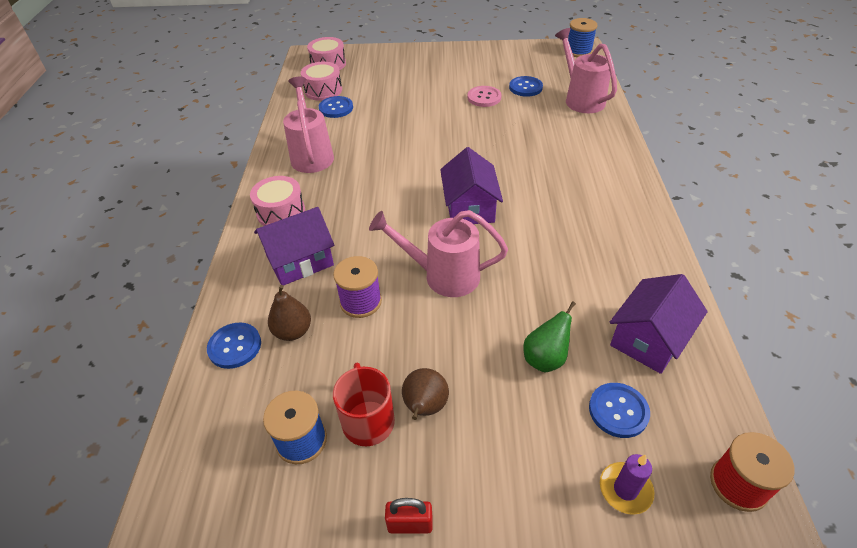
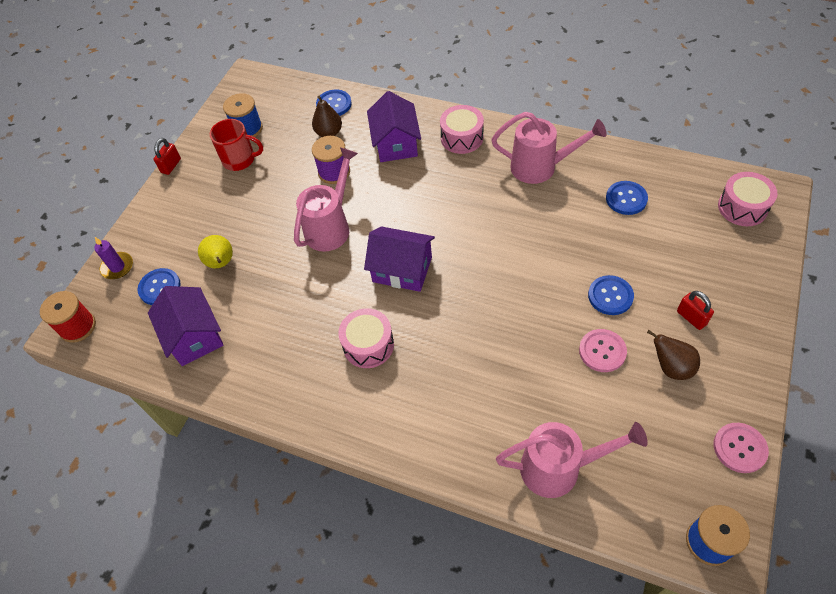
camera: 115 degrees right, 10 degrees up
(323, 90) = (672, 193): pink drum -> pink drum (368, 345)
(424, 407) = (230, 188): brown pear -> brown pear (671, 367)
(435, 71) = (691, 318): none -> red padlock
(516, 49) = (739, 448): none -> pink button
(525, 87) = (613, 411): blue button -> blue button (610, 296)
(545, 358) = (221, 263): green pear -> yellow pear

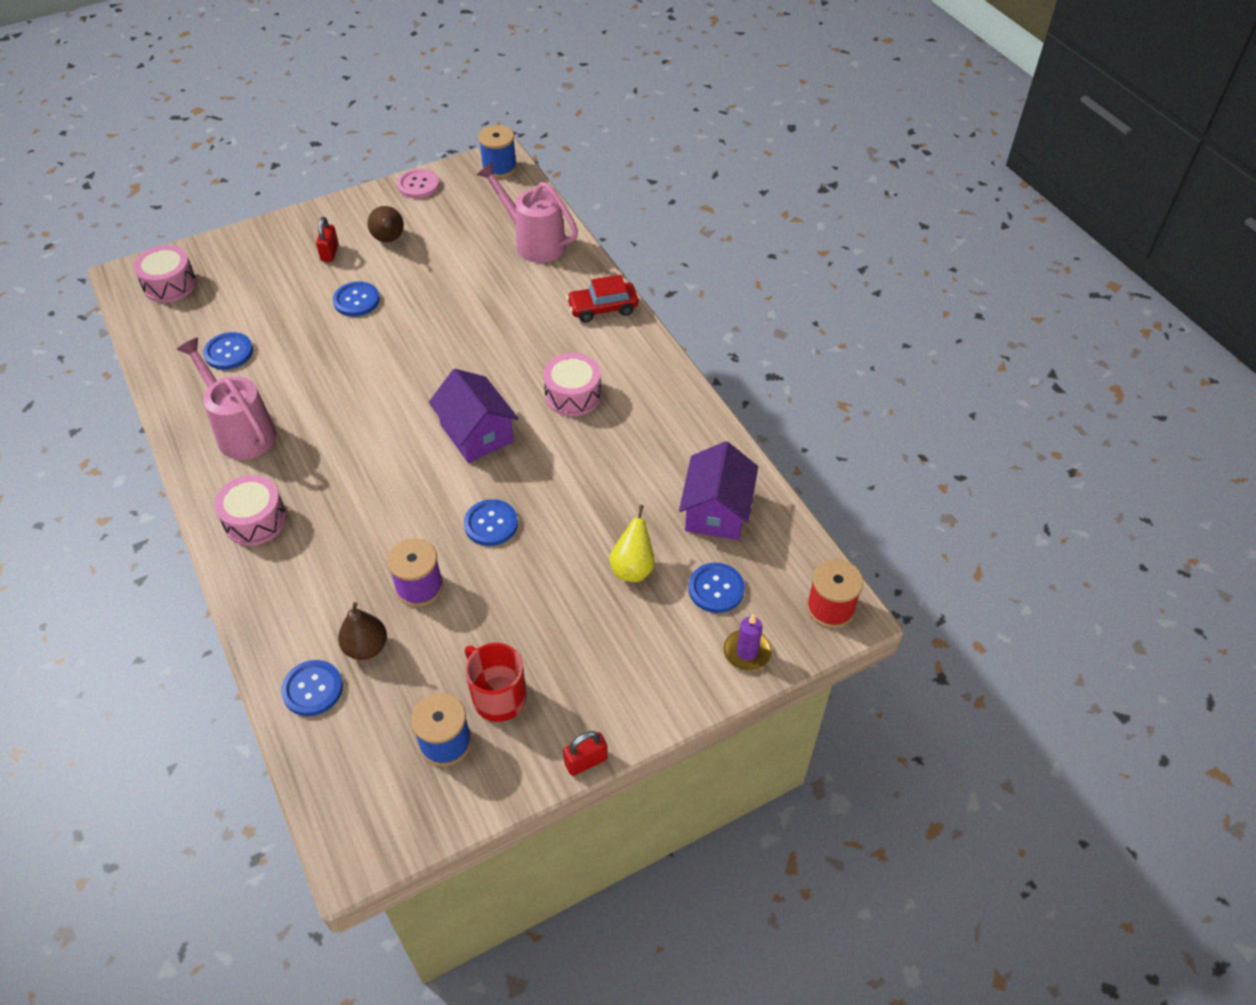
camera: 145 degrees left, 5 degrees down
(331, 227) = (491, 524): pink watering can -> blue button
(396, 143) = (320, 569): purple house -> none
(425, 442) = (603, 308): none -> red car
(602, 351) = (415, 276): pink button -> none

